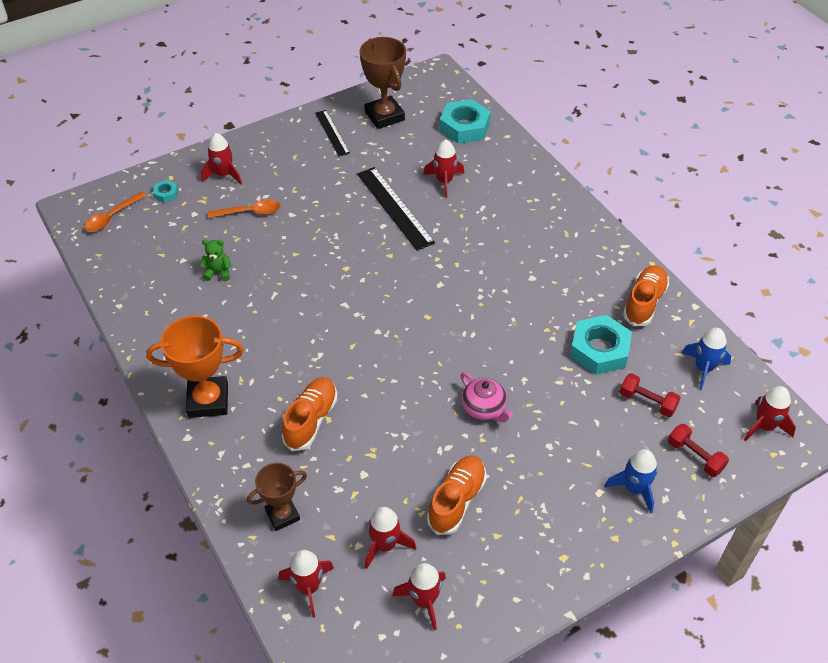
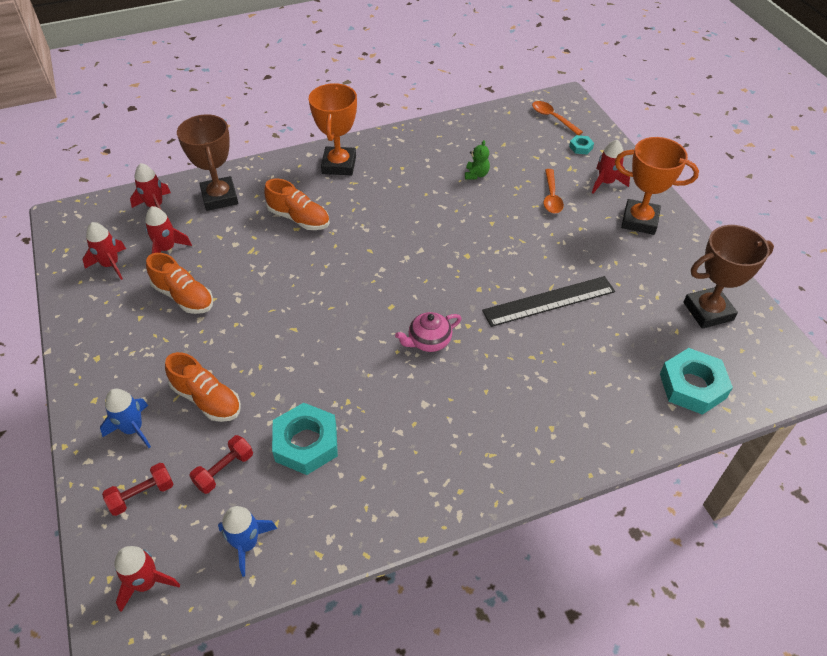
camera: 100 degrees right, 0 degrees up
(278, 152) = (639, 221): none -> orange trophy
(282, 515) = (219, 197): brown trophy -> brown trophy, size x1.58
(332, 133) = (674, 264): black ruler -> none
(444, 181) = (590, 350): red rocket -> none
(484, 408) = (268, 331): pink teapot -> pink teapot (428, 341)
(644, 303) = (361, 509): orange shoe -> orange shoe (207, 399)

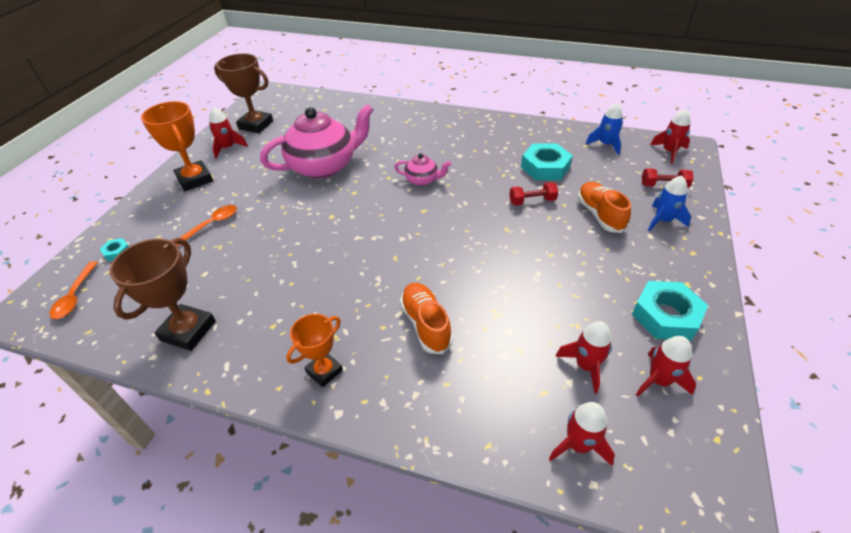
camera: 140 degrees left, 5 degrees down
(184, 297) = (587, 300): orange shoe -> none
(219, 197) = (490, 408): brown trophy -> brown trophy (188, 331)
(224, 470) = (604, 176): red dumbbell -> red dumbbell (532, 201)
(339, 165) = (324, 371): orange trophy -> orange trophy, size x0.63
(476, 174) = (228, 276): green teddy bear -> none
(549, 301) = (324, 166): black ruler -> pink teapot
(606, 182) = (161, 214): red rocket -> red rocket (228, 148)
(692, 386) = (319, 107): turquoise nut -> turquoise nut (666, 315)

